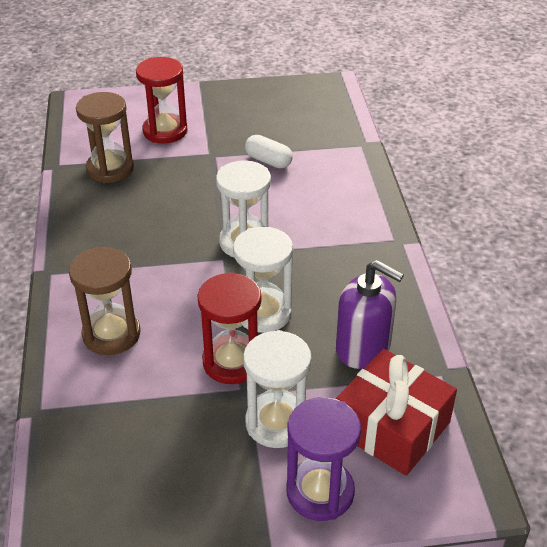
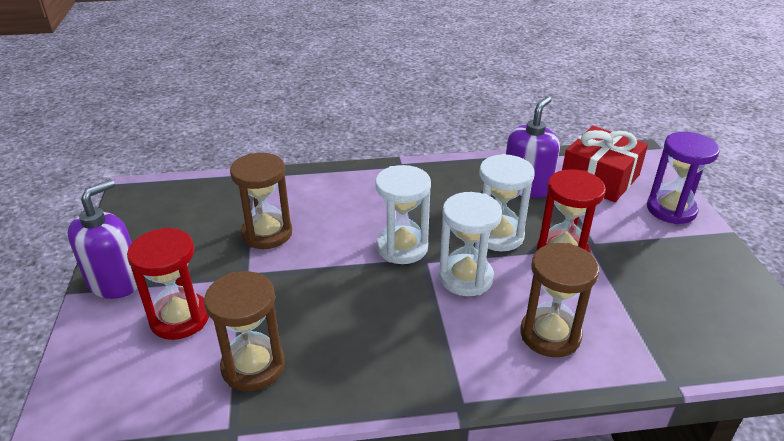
camera: 90 degrees left, 5 degrees down
(209, 97) = (115, 282): none -> purple soap dispenser
(268, 161) = (267, 233): white capsule -> brown hourglass
(277, 423) = (618, 228): white hourglass -> white hourglass (465, 278)

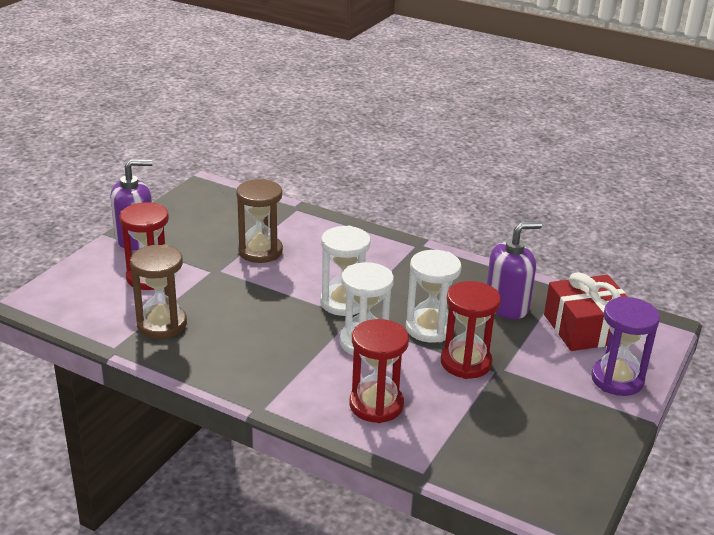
camera: 35 degrees right, 5 degrees down
(550, 335) = (376, 405): brown hourglass -> red hourglass

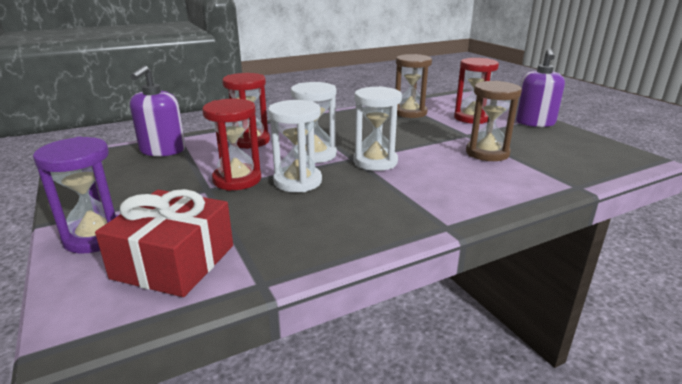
camera: 125 degrees right, 5 degrees down
(507, 306) = (276, 231): purple soap dispenser -> purple soap dispenser (162, 150)

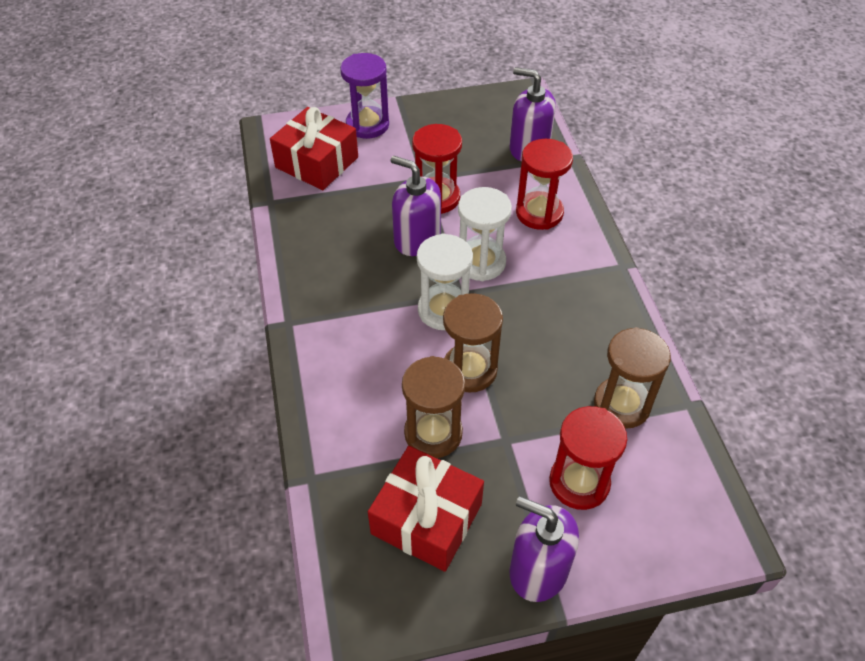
camera: 105 degrees right, 25 degrees up
(297, 181) = (417, 239): white hourglass -> purple soap dispenser
(424, 148) = (469, 370): none -> brown hourglass
(548, 148) = (426, 519): none -> red gift

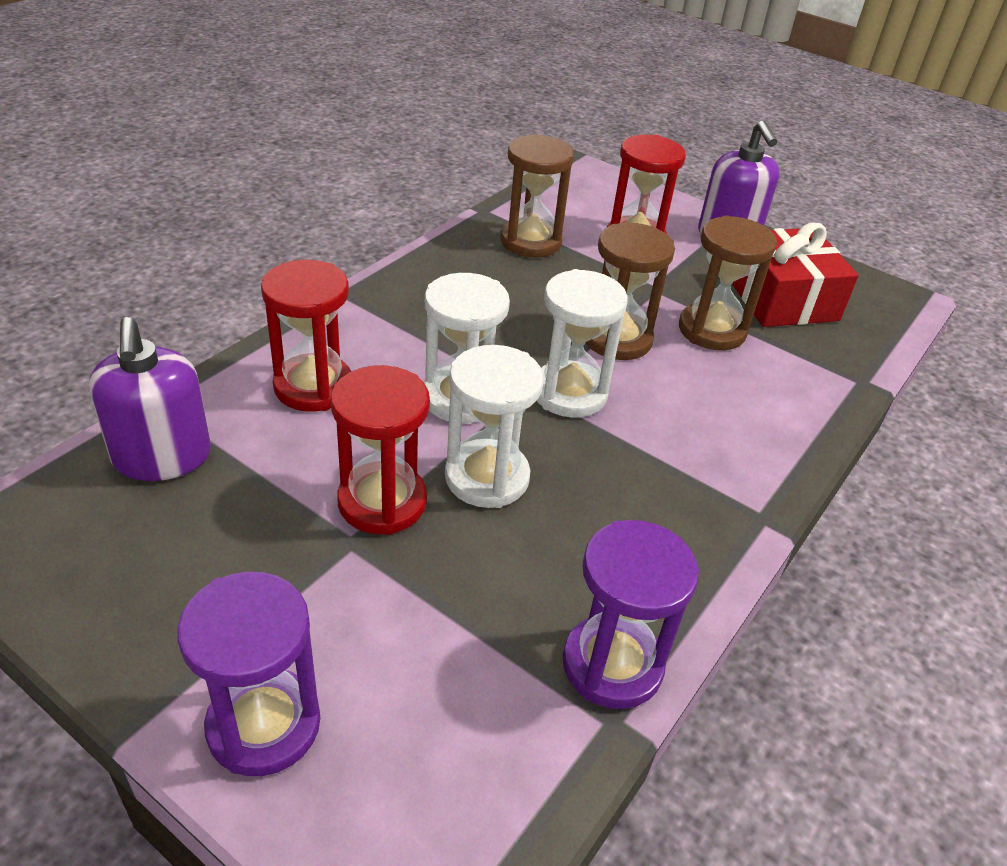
camera: 135 degrees left, 10 degrees down
(288, 216) = (612, 664): none -> purple hourglass
(317, 162) = (450, 728): red gift -> none
(417, 239) = (487, 477): purple soap dispenser -> white hourglass

